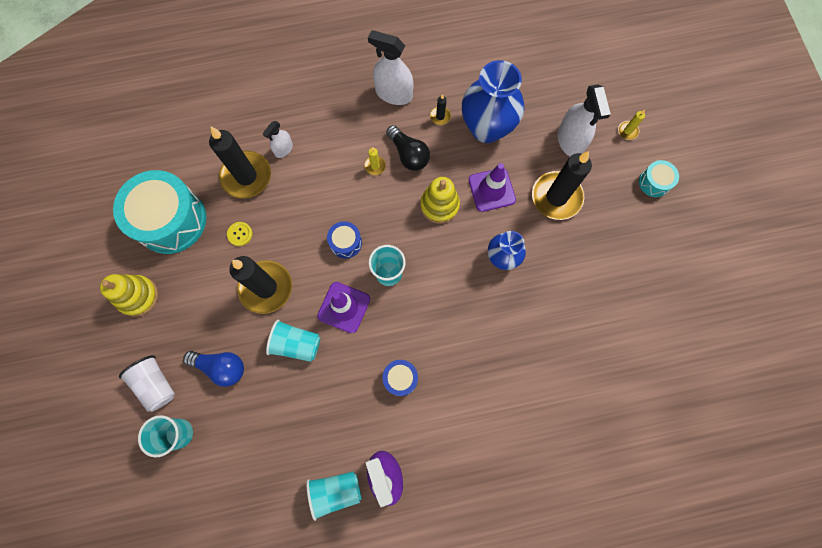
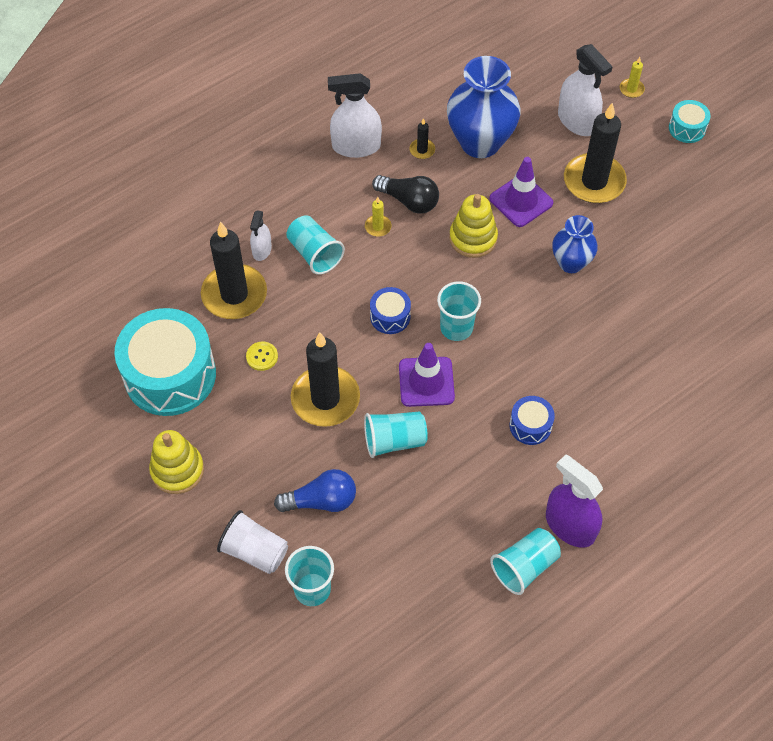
camera: 25 degrees left, 15 degrees down
(319, 168) = (314, 253): none -> turquoise cup

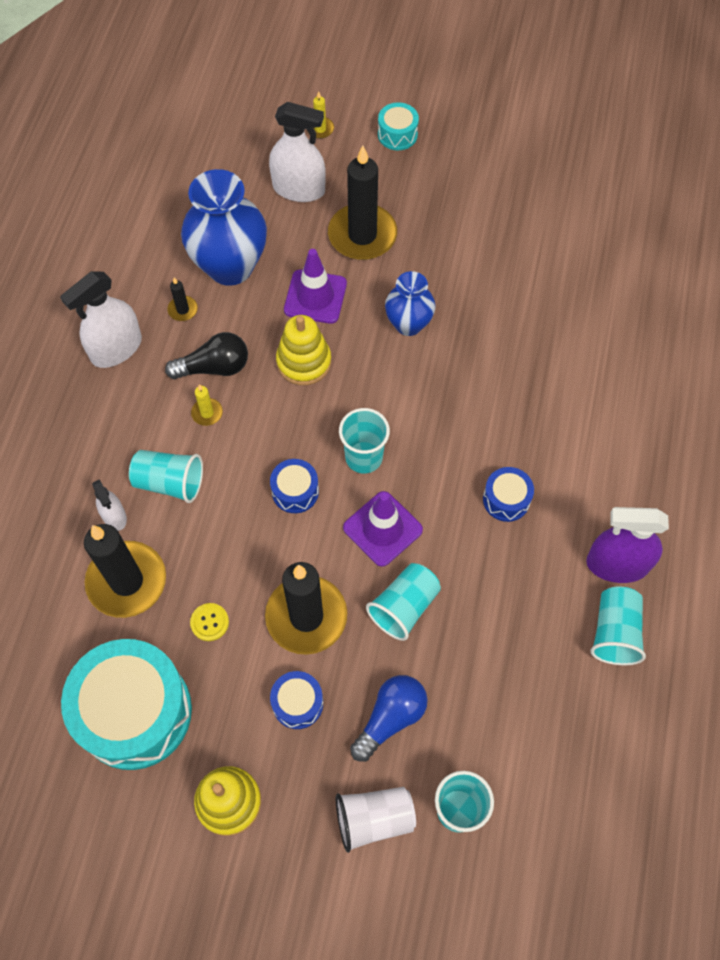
camera: 40 degrees left, 5 degrees up
(271, 446) = (297, 703): none -> blue drum

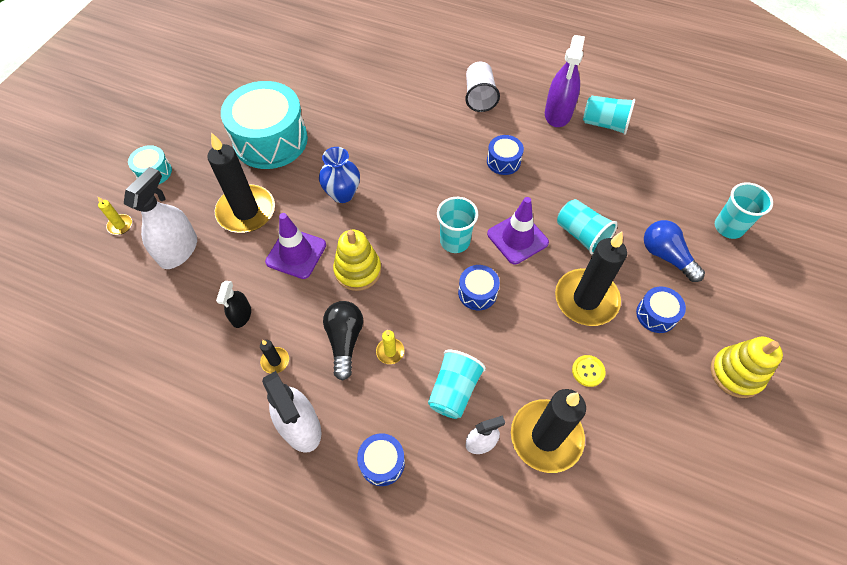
camera: 80 degrees left, 5 degrees down
(86, 427) = (382, 462): none -> blue drum
(135, 712) = (666, 440): turquoise drum -> turquoise drum (270, 140)
(230, 266) = (241, 315): blue vase -> black spray bottle
(374, 819) = (740, 277): white cup -> white cup (479, 97)

